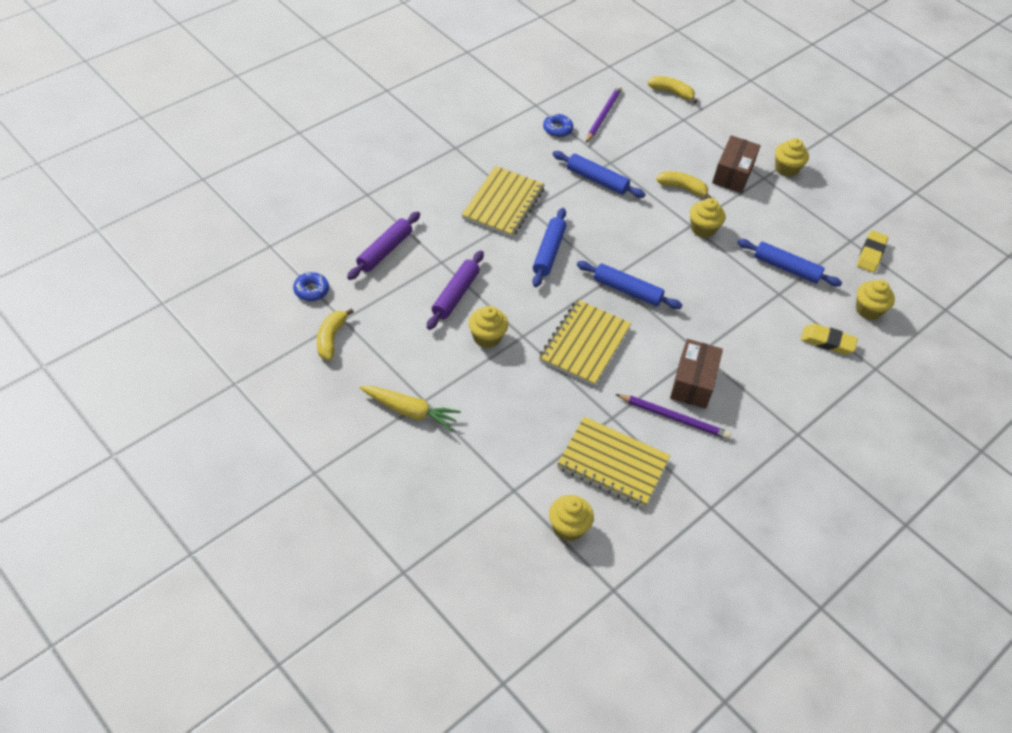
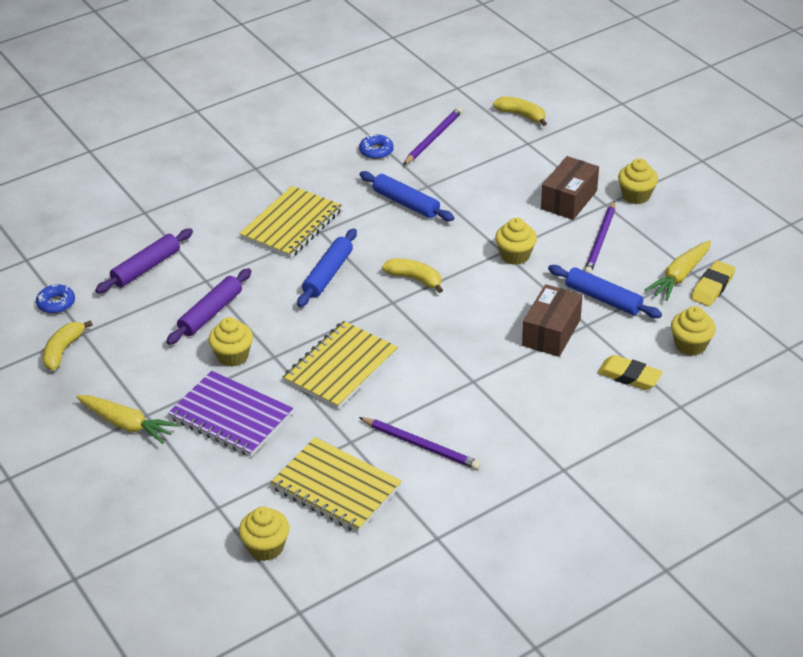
camera: 15 degrees right, 10 degrees down
(501, 398) = (231, 416): none -> purple notebook
(627, 291) = (406, 315): blue rolling pin -> none
(682, 188) = (504, 213): yellow banana -> yellow banana (415, 279)
(692, 382) = (454, 411): brown box -> brown box (551, 332)
(769, 212) = (600, 240): none -> purple pencil
(842, 245) = (680, 276): none -> yellow carrot

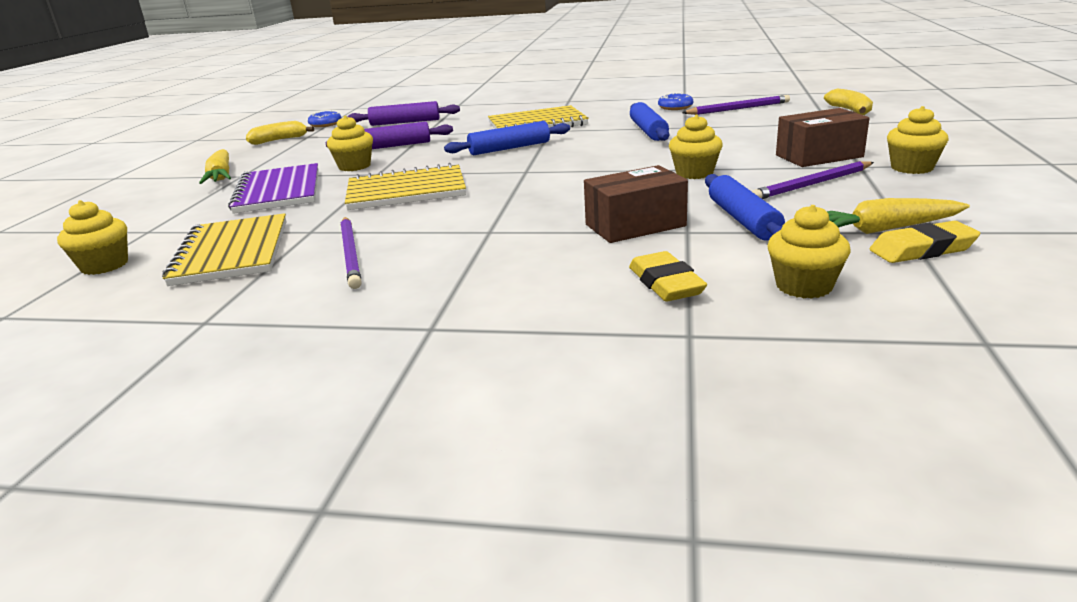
camera: 45 degrees right, 15 degrees down
(415, 279) = (571, 165): yellow banana -> none

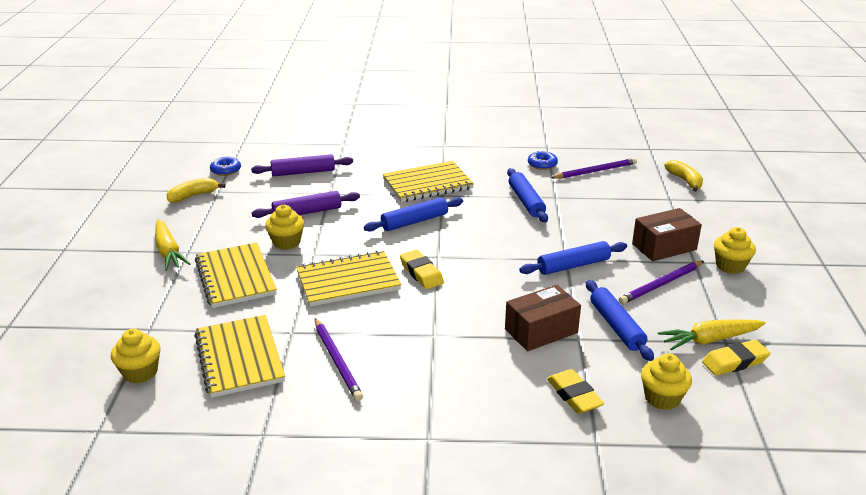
camera: 10 degrees left, 5 degrees up
(278, 191) = (235, 277): purple notebook -> yellow notebook
(498, 183) = (421, 273): none -> yellow eraser
(694, 173) = (573, 266): yellow cupcake -> blue rolling pin

